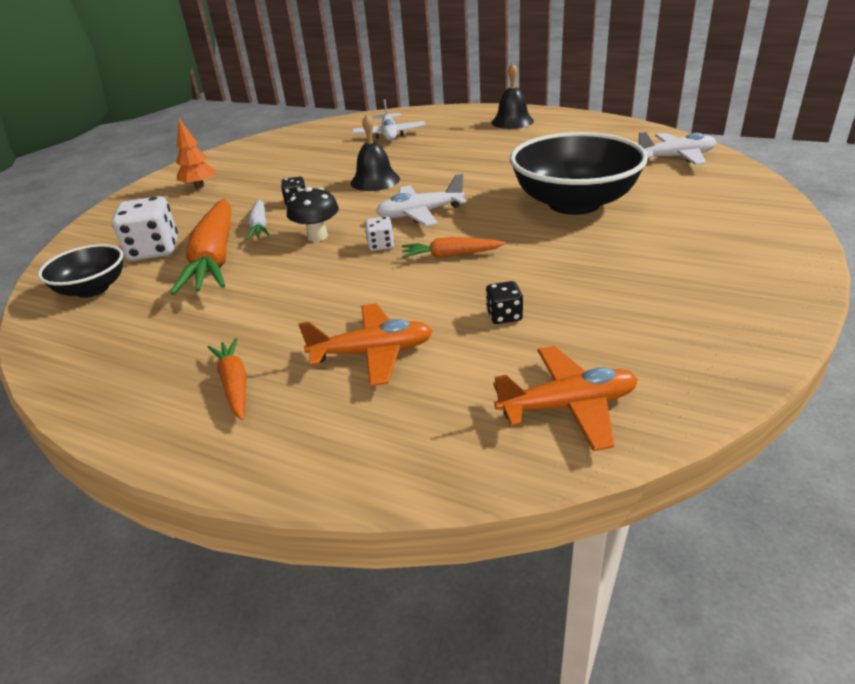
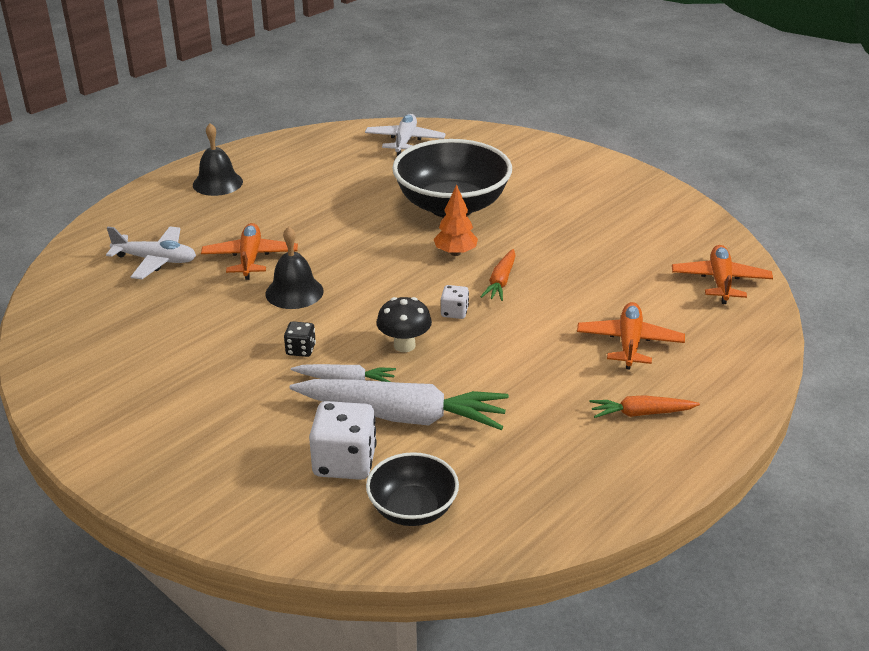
camera: 75 degrees left, 0 degrees up
(199, 186) = (167, 422): orange tree -> orange tree (455, 253)
(215, 258) = (402, 416): orange carrot -> white carrot
(413, 157) = (250, 258): none -> orange plane
(420, 214) = (404, 281): white plane -> none
(504, 316) = (609, 279): black dice -> none

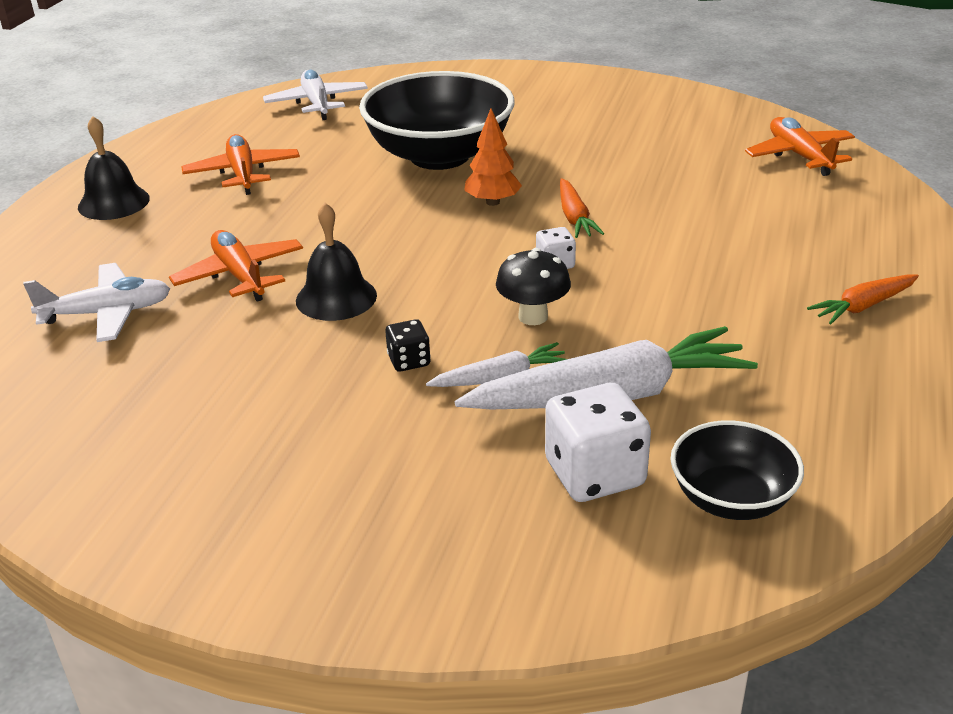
camera: 25 degrees left, 0 degrees up
(629, 343) = (775, 240): orange plane -> orange plane (243, 174)

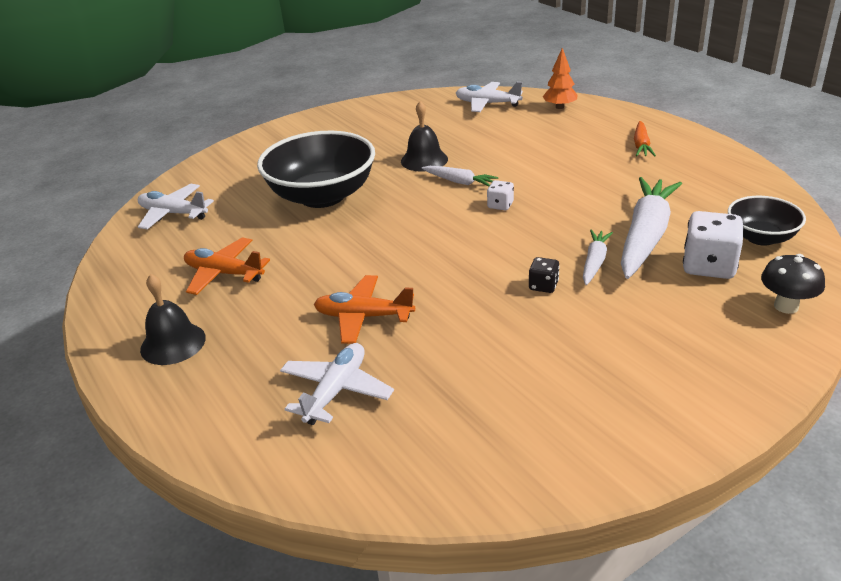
camera: 50 degrees left, 0 degrees up
(336, 297) = (441, 288): black bell -> black bell (424, 160)
(492, 202) = (405, 199): orange tree -> orange tree (559, 107)
(533, 317) = (545, 231): black mushroom -> black mushroom (786, 306)
(574, 217) = (459, 182): orange carrot -> white carrot
(799, 156) = (487, 104): orange plane -> white plane

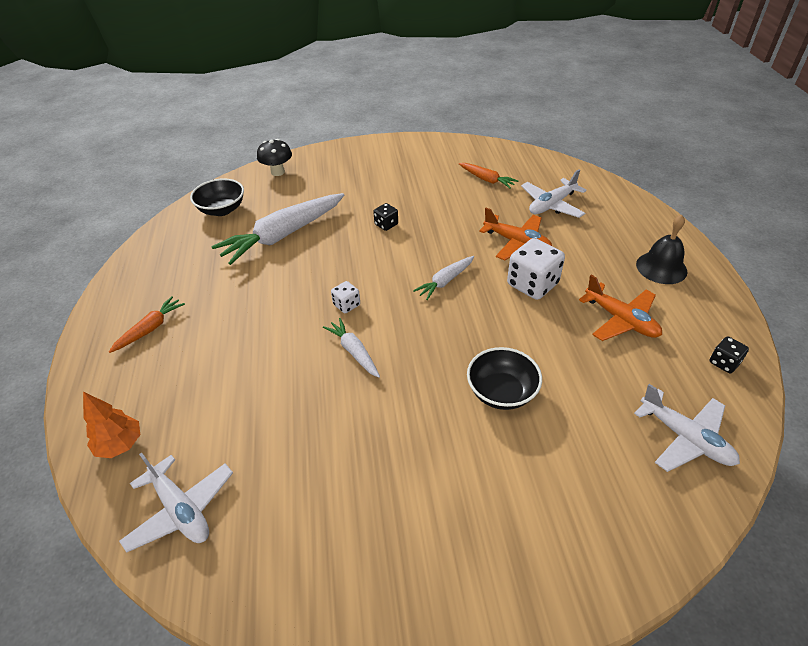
camera: 155 degrees left, 10 degrees up
(125, 269) = (724, 363): none -> black dice
(322, 196) = (501, 392): black bowl -> black bowl, size x0.54
(424, 160) = (360, 408): black bell -> none
(462, 405) = (486, 179): none -> orange carrot
(594, 262) = (338, 229): white carrot -> white carrot (445, 281)
(708, 266) = (278, 203): white dice -> white dice (532, 284)

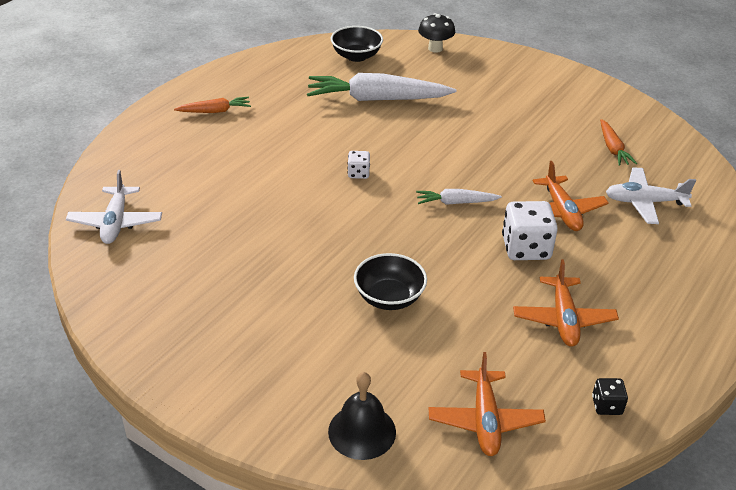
camera: 40 degrees right, 5 degrees down
(120, 445) = (124, 167): orange tree -> none
(354, 352) = (322, 206): white carrot -> none
(386, 224) = (468, 135): black dice -> none
(661, 267) = (671, 310): black bell -> black bell (362, 431)
(685, 438) = (485, 420): white plane -> orange plane

